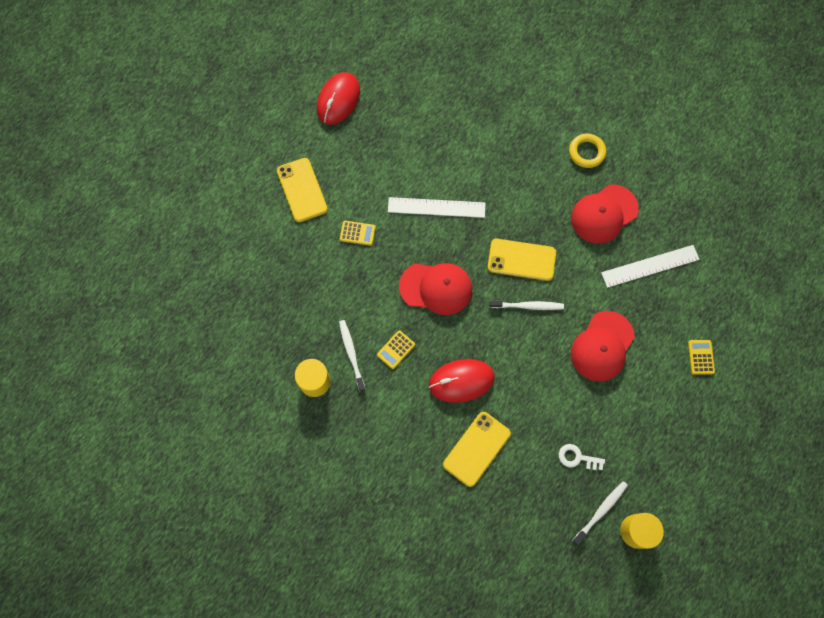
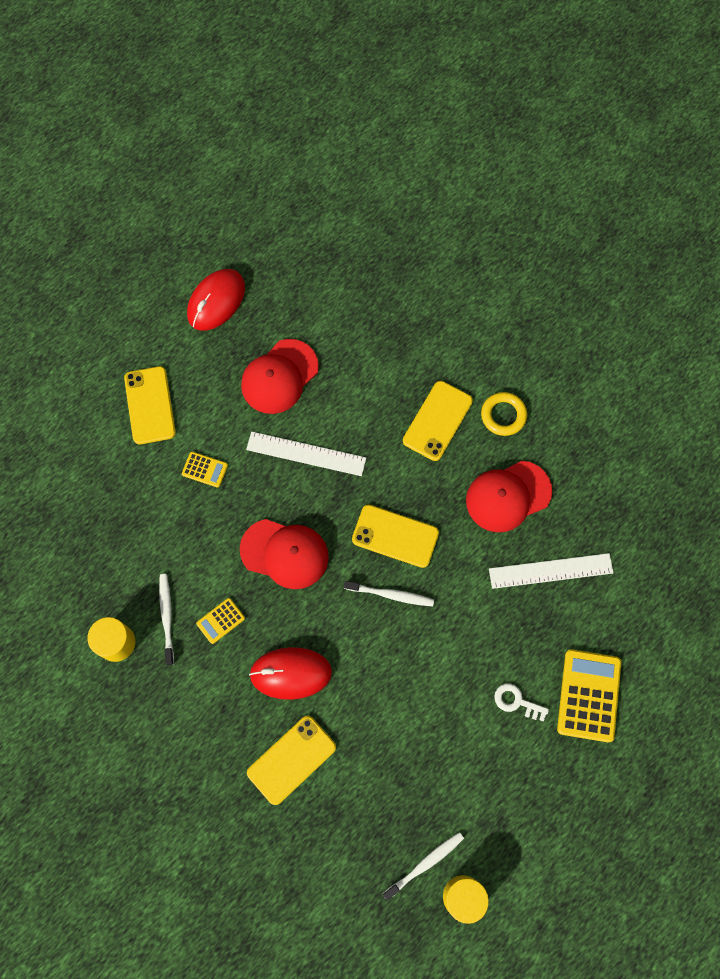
camera: 10 degrees right, 0 degrees up
(535, 165) = (437, 421): none -> yellow phone
(577, 458) = (410, 793): white key -> white key (516, 701)
(602, 346) = (470, 660): red cap -> red cap (279, 377)
(700, 357) = (588, 695): yellow calculator -> yellow calculator, size x1.97

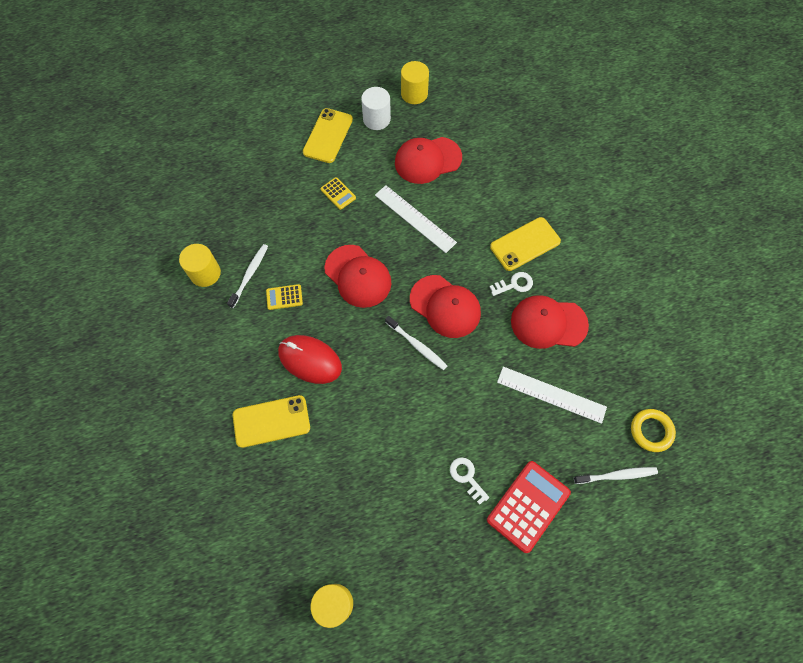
camera: 30 degrees right, 5 degrees down
(192, 355) = (376, 119): none -> white cylinder
(216, 301) = (414, 94): red mouse -> yellow cylinder
(395, 536) = (445, 306): yellow phone -> red cap
(425, 864) = (321, 559): white toothbrush -> white toothbrush (617, 475)
(451, 472) = (514, 284): none -> white key
(503, 415) = (578, 265): yellow ring -> yellow ring (651, 431)
(588, 695) = (528, 506): yellow calculator -> red calculator

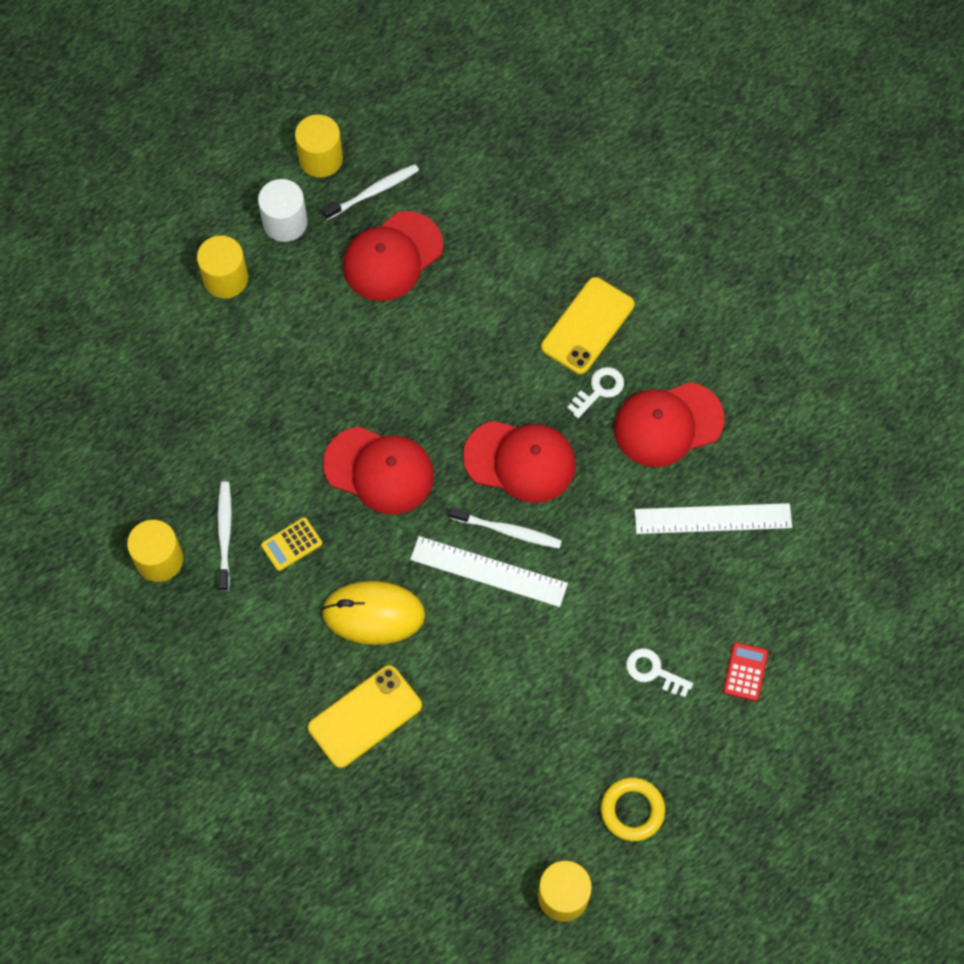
camera: 25 degrees left, 0 degrees up
(310, 360) = (373, 614): red mouse -> yellow mouse
(328, 136) = (225, 278): yellow phone -> yellow cylinder
(338, 193) = (288, 361): yellow calculator -> none
(415, 218) = (417, 353): white ruler -> white ruler (488, 571)
(528, 506) = (745, 672): red calculator -> red calculator, size x0.51
(617, 475) = (837, 585): white toothbrush -> white toothbrush (373, 192)
(651, 431) = (857, 510): yellow ring -> yellow ring (632, 810)

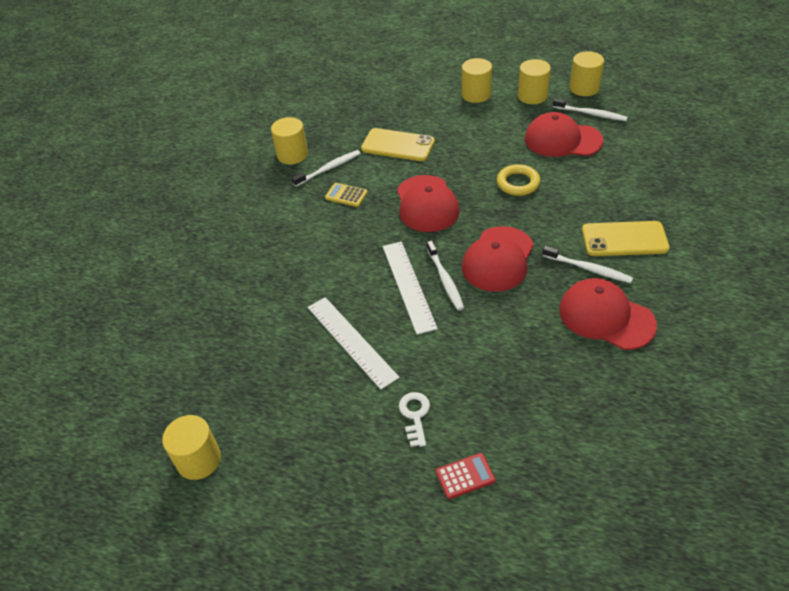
camera: 60 degrees right, 20 degrees down
(285, 222) = (532, 96): white cylinder -> yellow cylinder
(365, 716) = (261, 282): yellow phone -> yellow phone (398, 145)
(373, 614) = (332, 250): yellow mouse -> none
(520, 461) = (498, 259): red cap -> red cap turned 45 degrees clockwise
(599, 390) = (588, 269): white key -> white toothbrush
(632, 810) = (295, 465): yellow ring -> yellow ring (518, 183)
(713, 518) = (565, 383): white ruler -> white ruler (351, 341)

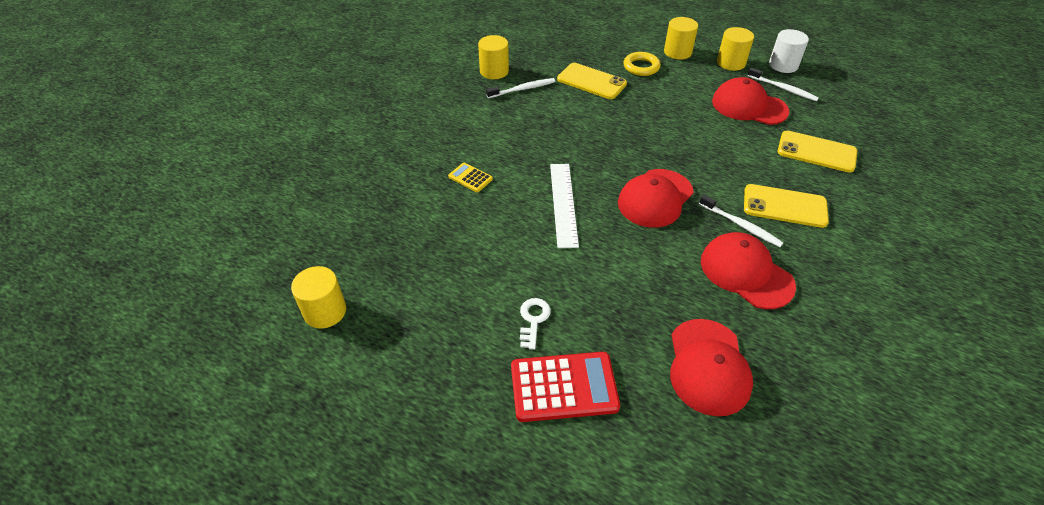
camera: 10 degrees right, 0 degrees up
(346, 195) = (531, 114): yellow calculator -> yellow calculator (470, 178)
(351, 341) = (495, 240): white ruler -> none
(427, 204) = (602, 136): red cap -> red cap (708, 367)
(445, 279) = (599, 205): white toothbrush -> none
(465, 476) = (563, 387): red calculator -> red calculator, size x1.97
(518, 183) = (694, 135): yellow ring -> yellow ring (641, 67)
(584, 88) = (783, 65): yellow cylinder -> white cylinder
(639, 175) = (816, 152): none -> yellow phone

